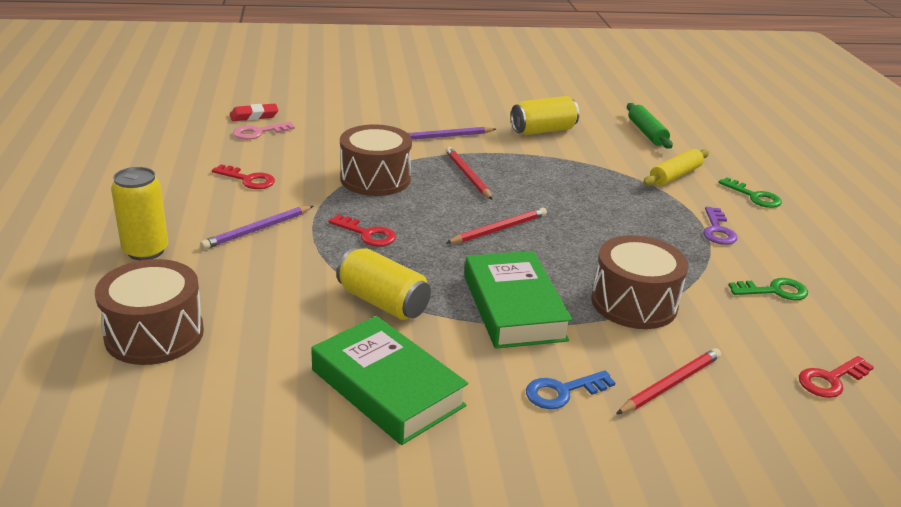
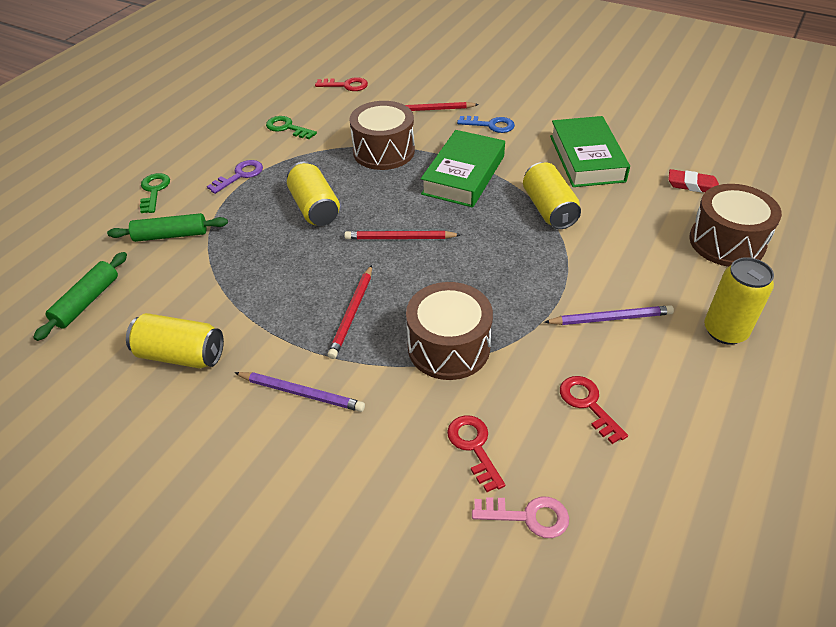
camera: 140 degrees left, 15 degrees up
(254, 116) = (512, 577): red eraser -> red eraser (692, 185)
(367, 234) = (513, 275): red key -> red key (474, 447)
(606, 227) = (314, 208): none -> yellow can
(675, 175) = (171, 235): yellow rolling pin -> green rolling pin

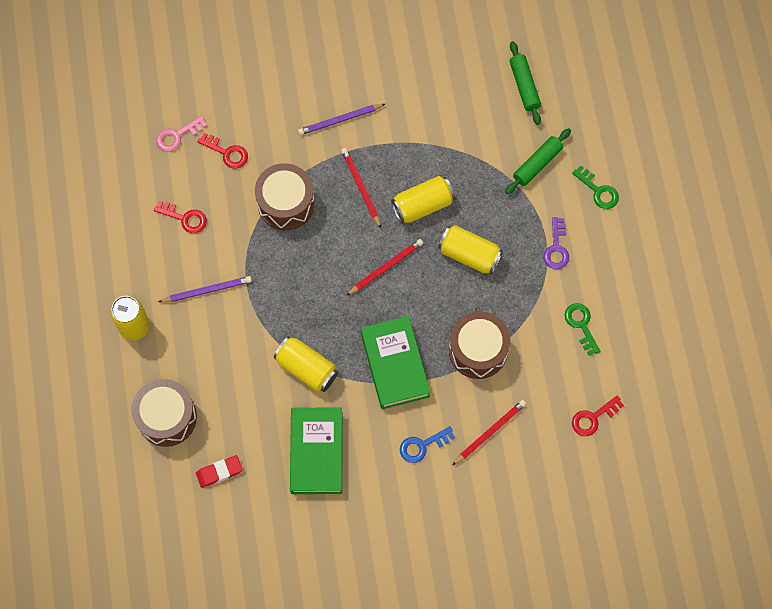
camera: 140 degrees right, 25 degrees up
(181, 355) = (428, 95): yellow can -> yellow can (422, 205)
(287, 128) = (581, 325): green key -> green key turned 105 degrees counterclockwise
(586, 158) = (317, 452): green book -> green book turned 45 degrees clockwise
(610, 318) = (207, 290): purple pencil -> purple pencil turned 150 degrees counterclockwise

